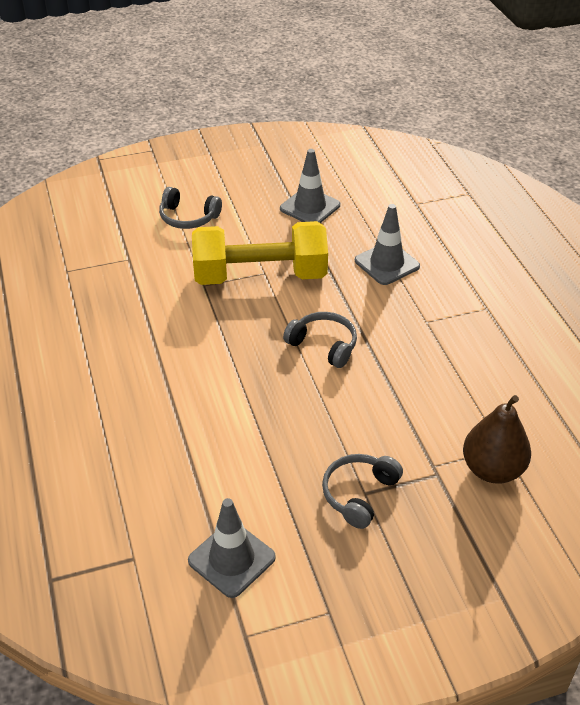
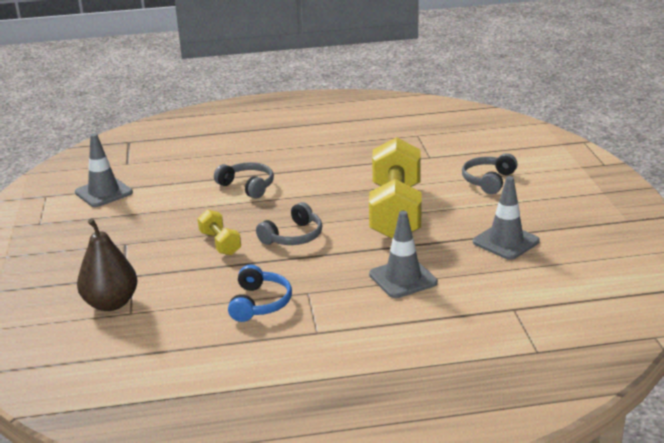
camera: 100 degrees right, 15 degrees down
(349, 402) = (220, 243): none -> yellow dumbbell
(359, 494) = (125, 241): grey headphones -> grey headphones (247, 186)
(454, 351) = (259, 303): none -> blue headphones

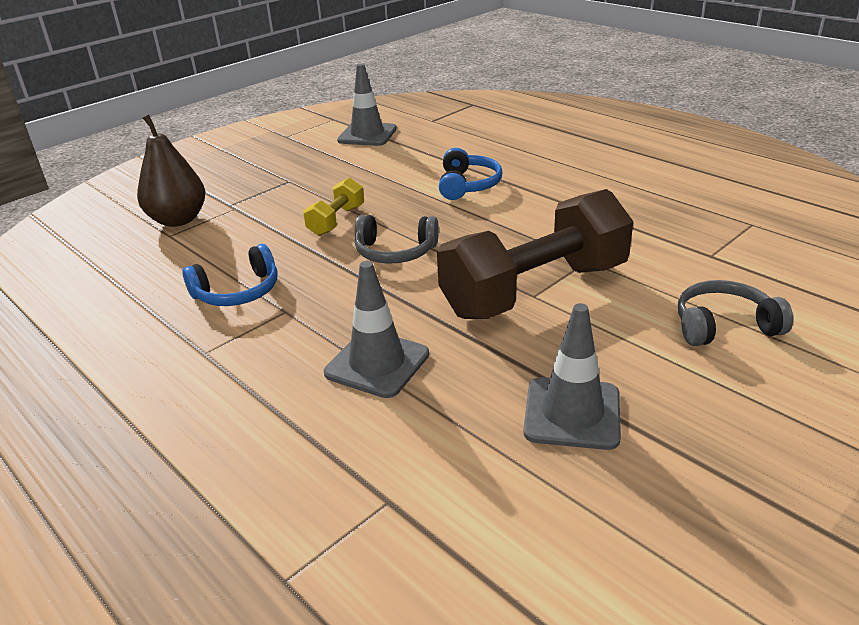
camera: 55 degrees right, 5 degrees up
(247, 186) = (467, 185): grey headphones -> blue headphones
(396, 211) = (535, 290): yellow dumbbell -> brown dumbbell

